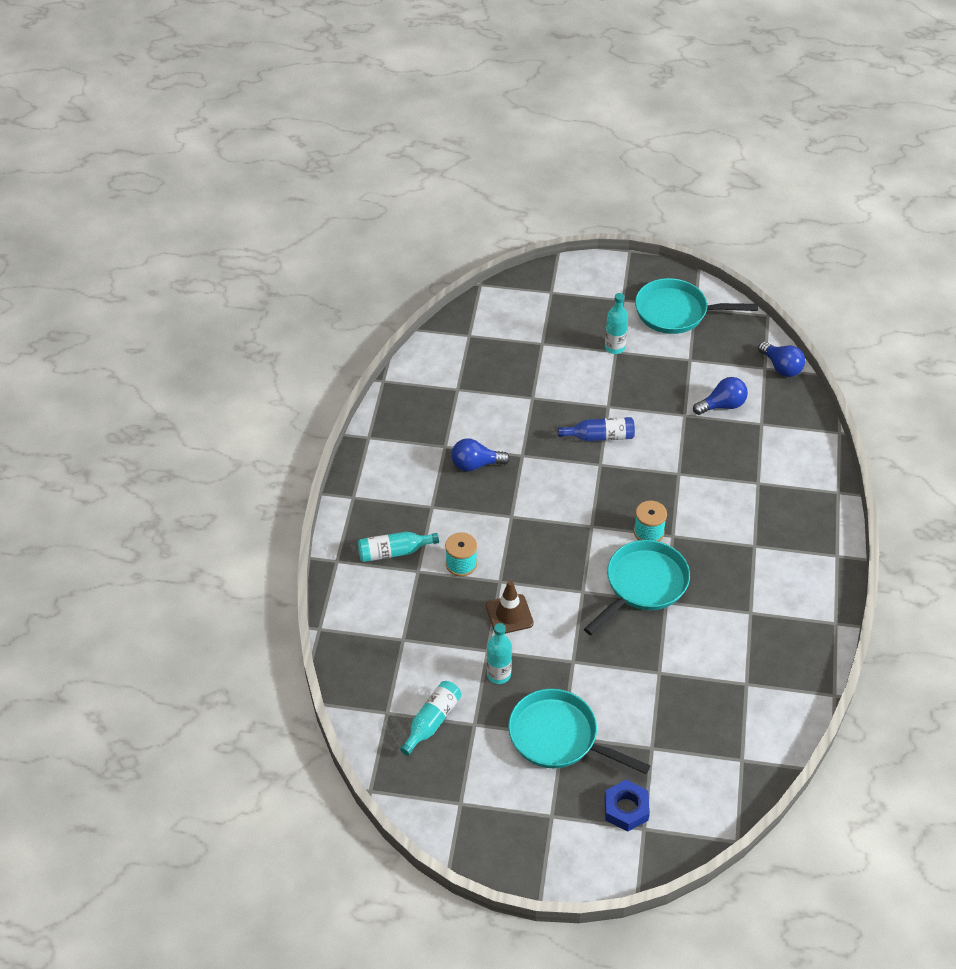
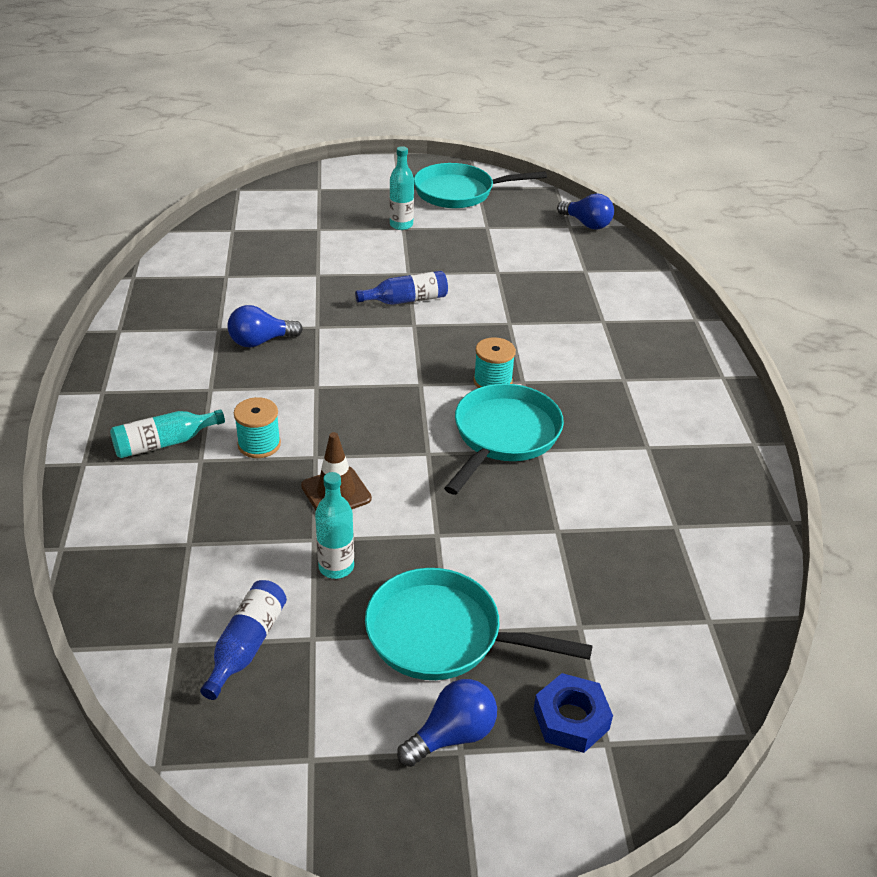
camera: 15 degrees left, 10 degrees down
(432, 721) = (246, 645): turquoise bottle -> blue bottle
(722, 405) = (536, 260): blue light bulb -> blue light bulb (452, 735)

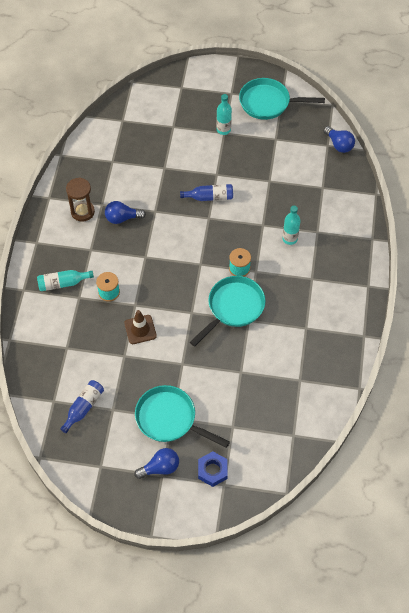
camera: 15 degrees right, 20 degrees up
(185, 341) = (82, 212): none -> brown hourglass
(336, 567) = (131, 373): turquoise bottle -> turquoise bottle (290, 238)

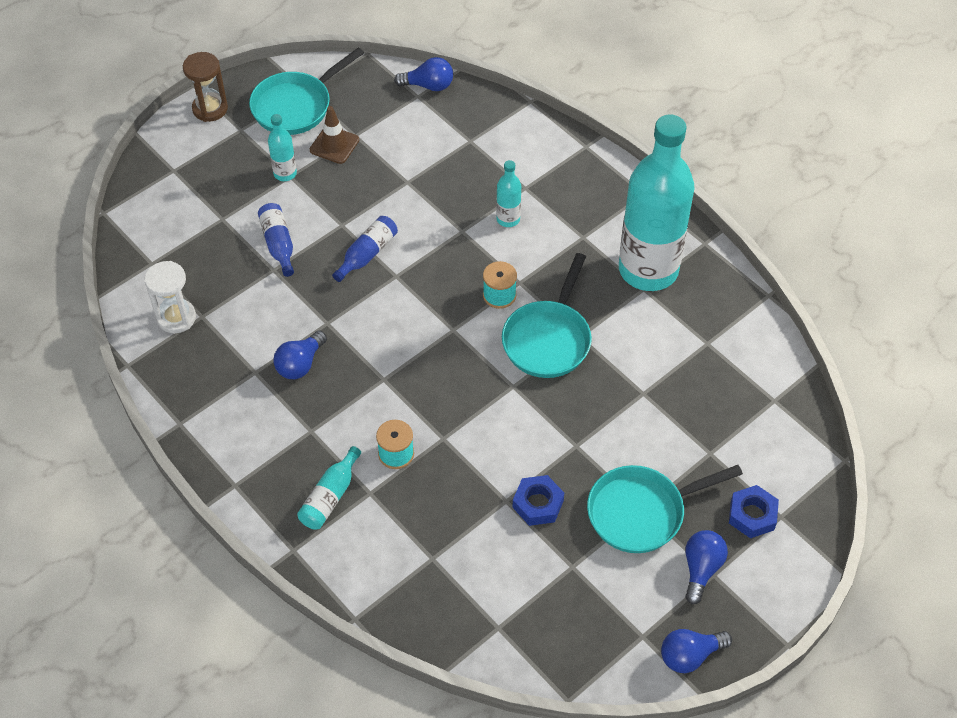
camera: 50 degrees left, 5 degrees down
(82, 212) = (243, 400): brown hourglass -> brown hourglass (210, 109)
(83, 407) = (540, 598): blue bottle -> blue bottle (278, 244)
(102, 153) = (176, 318): none -> white hourglass
(107, 495) = (690, 655): none -> blue light bulb
(134, 370) = (538, 504): none -> blue nut
(140, 329) = (485, 457): brown traffic cone -> brown traffic cone (334, 145)
(233, 308) = (548, 339): turquoise pan -> turquoise pan turned 150 degrees counterclockwise
(320, 322) = (648, 270): none -> turquoise bottle

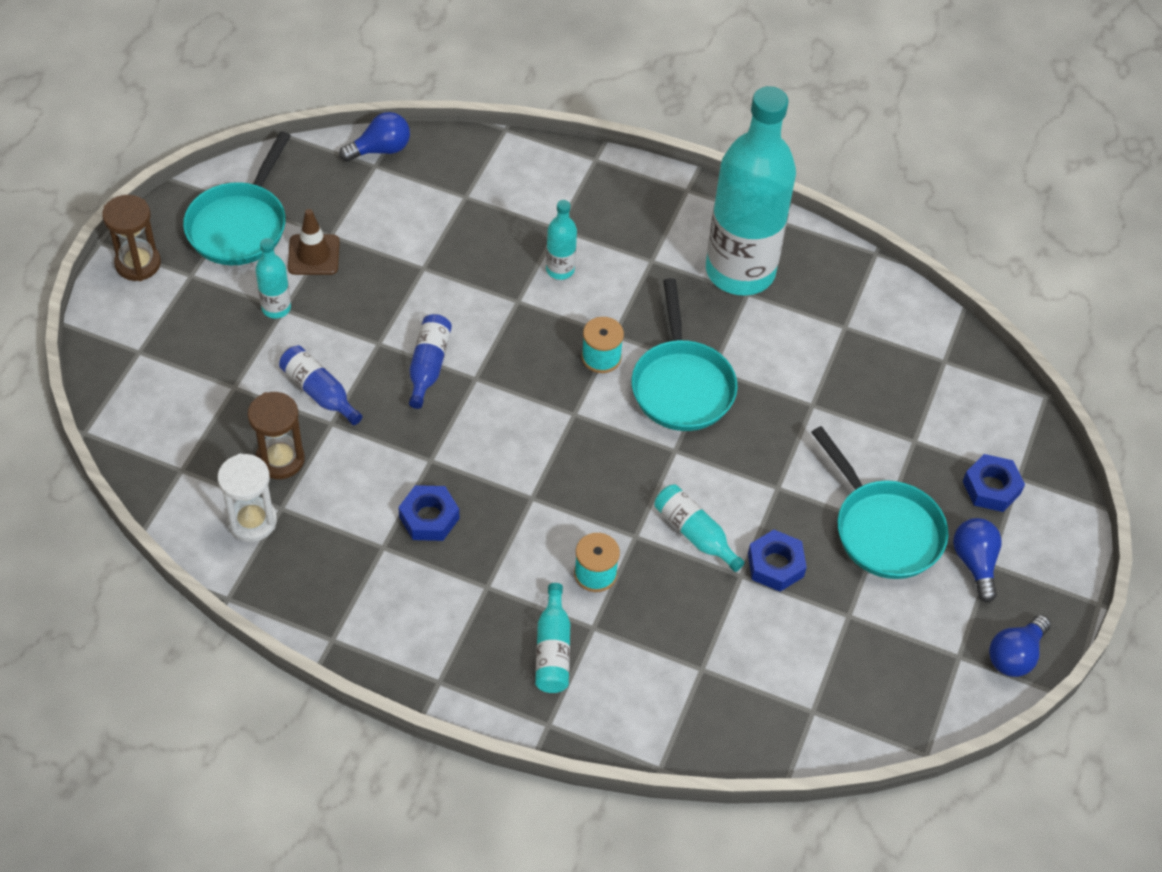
camera: 30 degrees left, 0 degrees up
(222, 282) = (280, 459): none -> brown hourglass
(300, 364) = (429, 518): blue light bulb -> blue nut
(489, 454) = (694, 533): none -> turquoise bottle
(641, 512) = (883, 529): turquoise pan -> turquoise pan turned 75 degrees counterclockwise

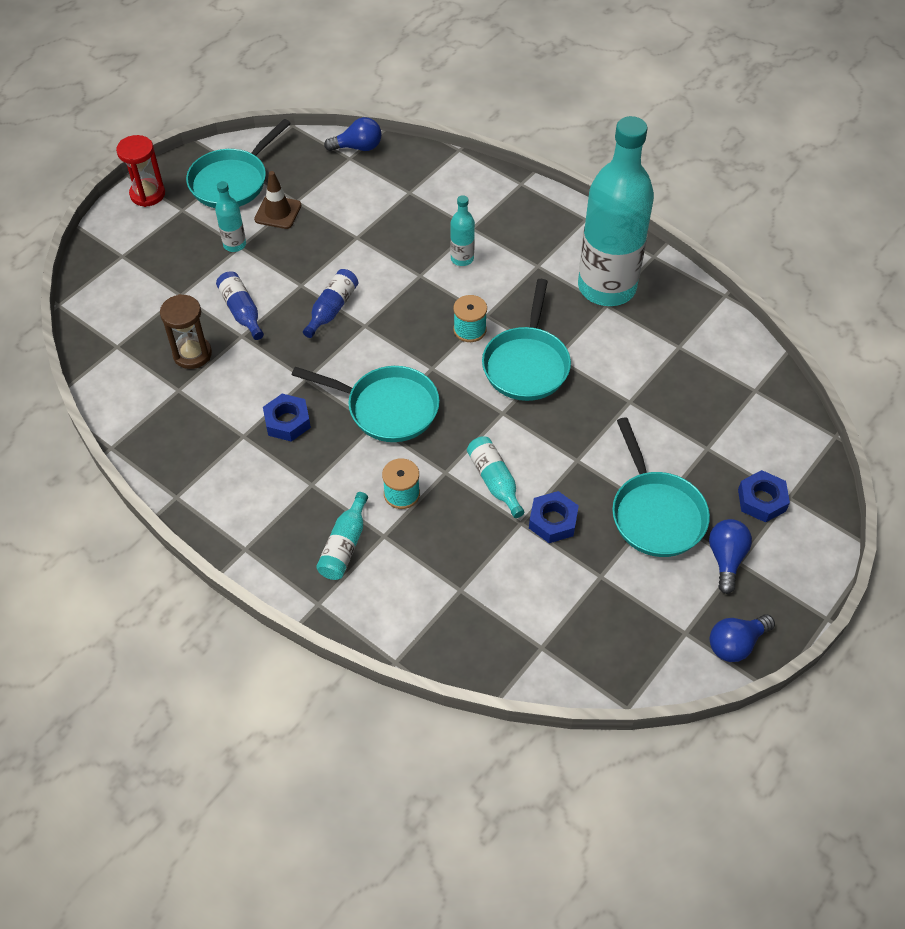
camera: 20 degrees right, 0 degrees up
(138, 263) = (147, 194): brown hourglass -> red hourglass
(252, 521) = (152, 395): white hourglass -> none
(540, 474) = (387, 408): none -> turquoise pan

